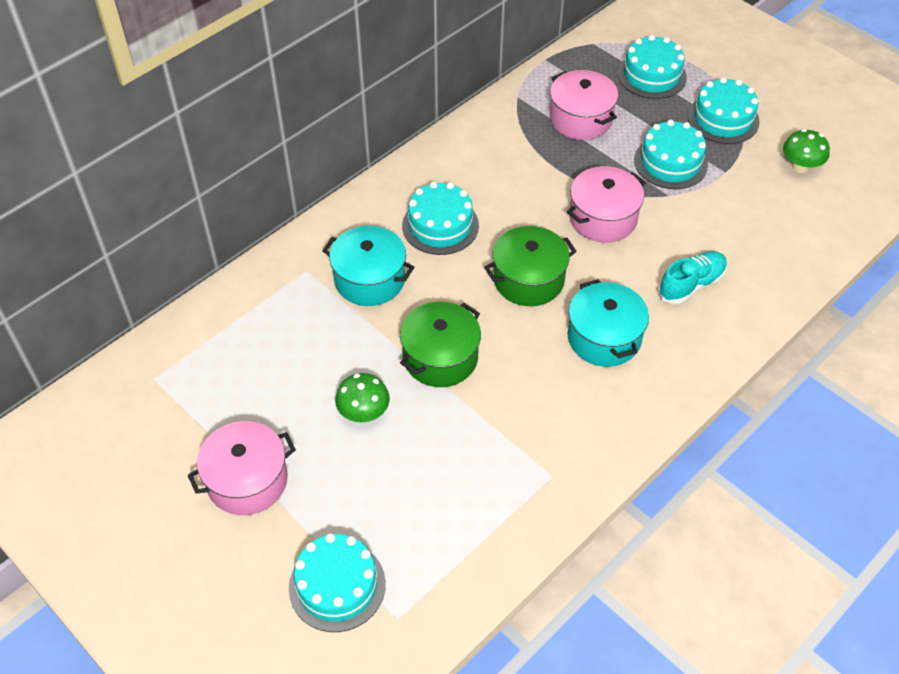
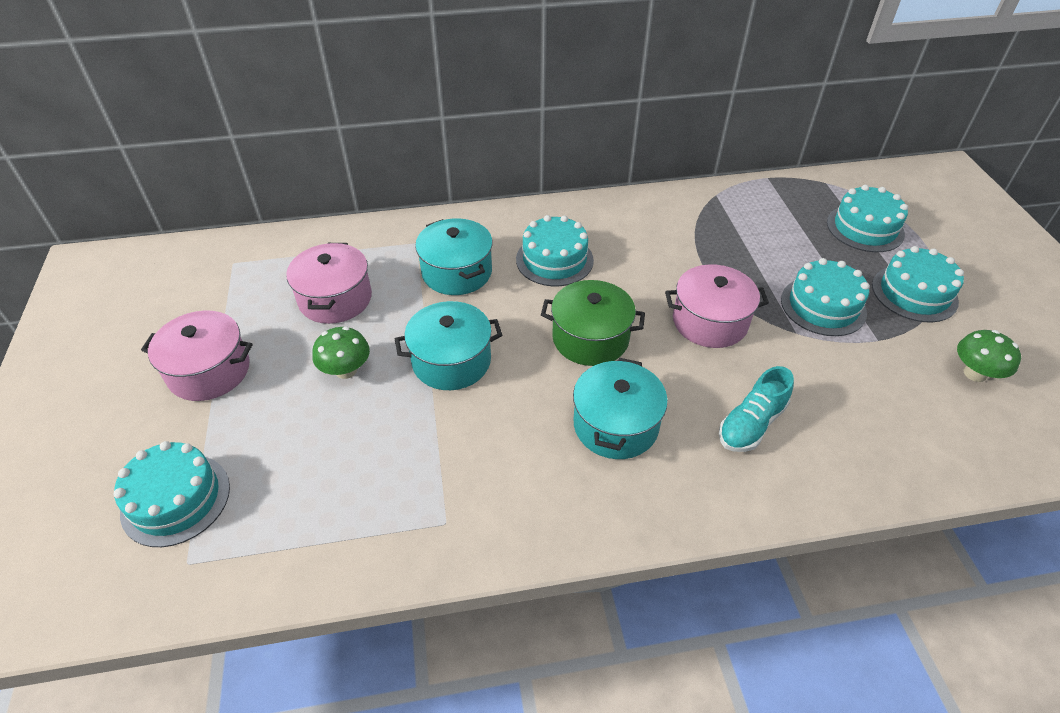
camera: 35 degrees right, 5 degrees down
(440, 357) = (451, 361): green pot -> turquoise pot
(580, 119) = (760, 234): pink pot -> pink pot (335, 299)
(691, 285) = (751, 424): turquoise shoe -> turquoise shoe turned 135 degrees clockwise

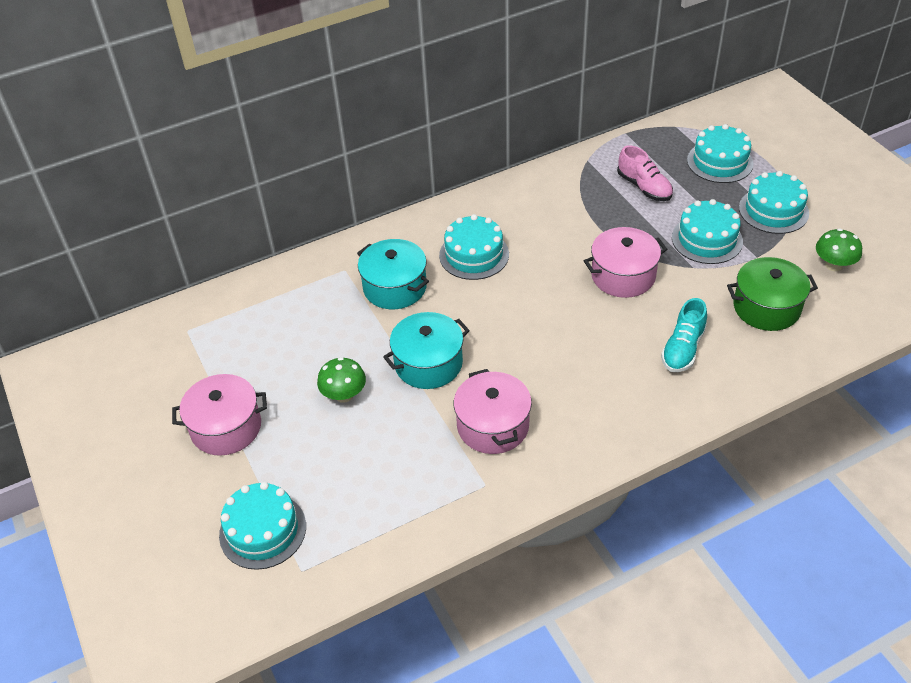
camera: 15 degrees left, 0 degrees up
(335, 299) = (300, 338): pink pot -> pink pot (493, 426)
(590, 338) = (533, 315): green pot -> green pot (766, 307)
(615, 425) = (582, 378): turquoise pot -> none
(769, 235) = (644, 187): none -> pink shoe

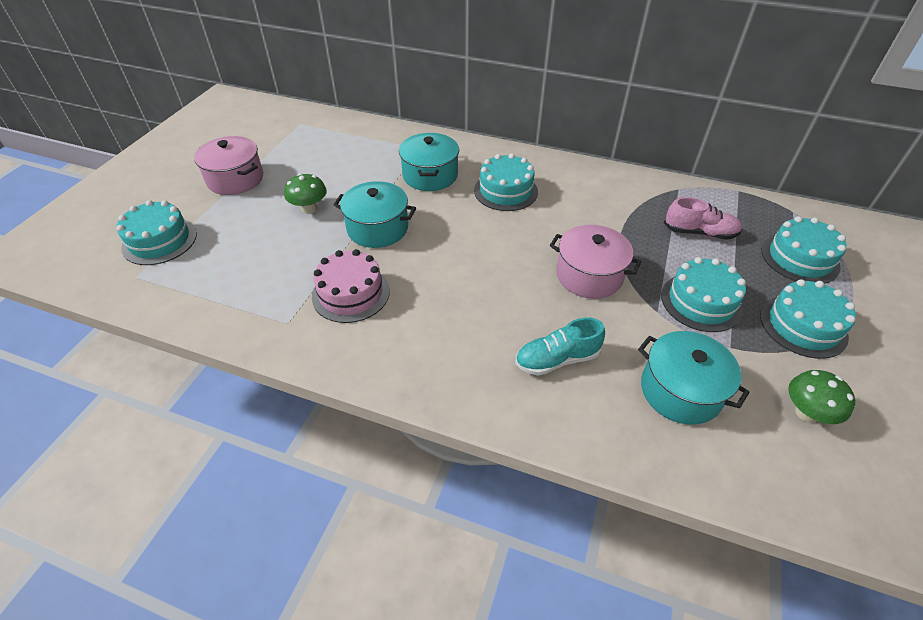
camera: 45 degrees right, 0 degrees up
(493, 426) = (351, 293): pink pot -> pink cake
(644, 187) = (699, 233): pink shoe -> pink shoe turned 90 degrees counterclockwise
(766, 307) = (680, 391): green pot -> turquoise pot

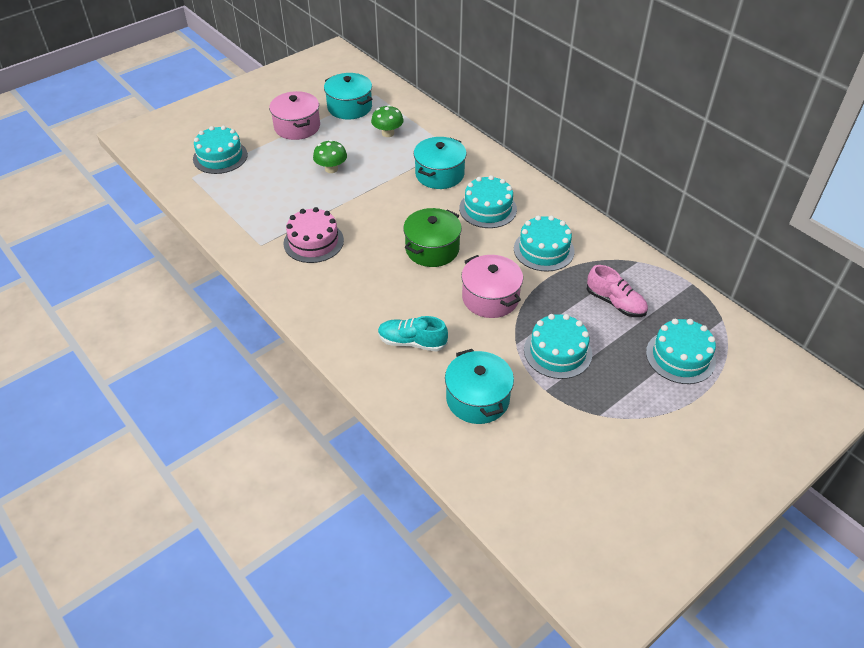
camera: 30 degrees right, 0 degrees up
(377, 228) = (367, 202): turquoise pot -> turquoise pot (349, 107)
(487, 250) = (432, 249): none -> green pot
(803, 326) = (621, 402): turquoise cake -> turquoise cake (543, 250)
(806, 412) = (554, 453): green mushroom -> green mushroom (388, 133)

